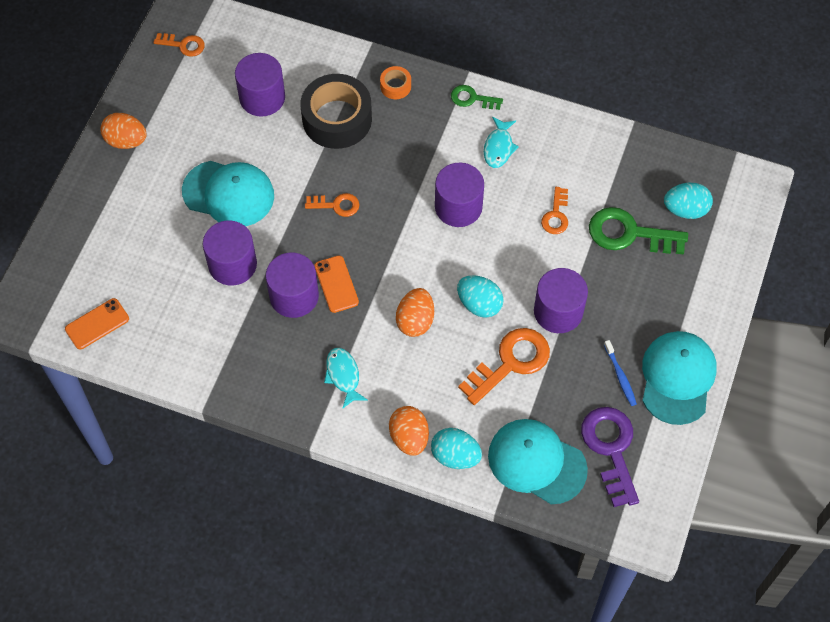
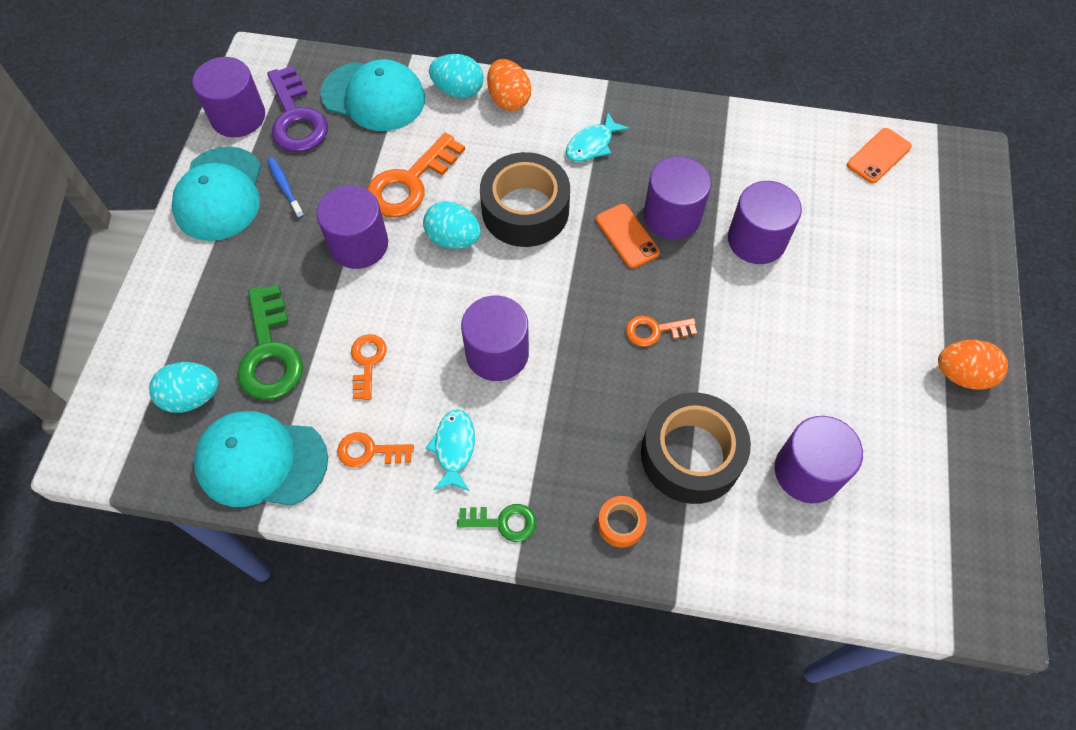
camera: 170 degrees right, 0 degrees up
(183, 45) = (959, 542): orange key -> orange key (369, 451)
(228, 194) = (796, 324): turquoise cap -> turquoise cap (261, 461)
(343, 376) = (592, 144): turquoise fish -> turquoise fish turned 75 degrees clockwise
(415, 321) = (525, 210): orange egg -> black tape
(629, 234) = (270, 352): green key -> green key turned 75 degrees clockwise
(666, 459) = (238, 117): none -> purple cylinder

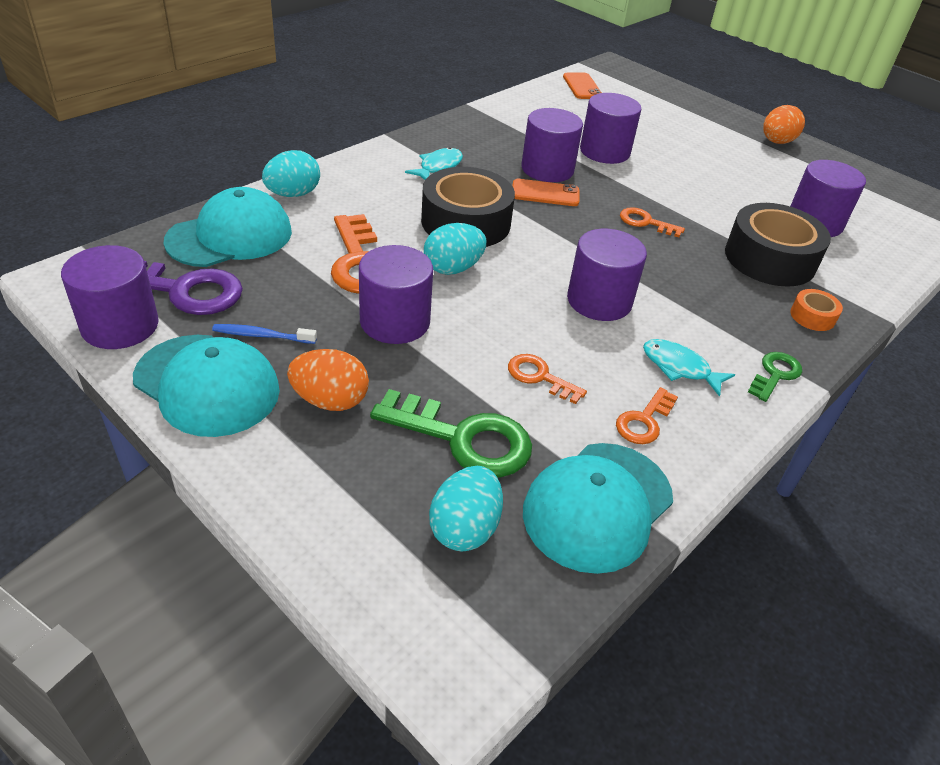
camera: 60 degrees left, 20 degrees down
(509, 99) = (340, 178): orange egg -> orange egg (330, 400)
(592, 144) = (438, 167): turquoise fish -> turquoise fish turned 135 degrees counterclockwise
(655, 331) = (645, 222): orange key -> orange key turned 90 degrees clockwise

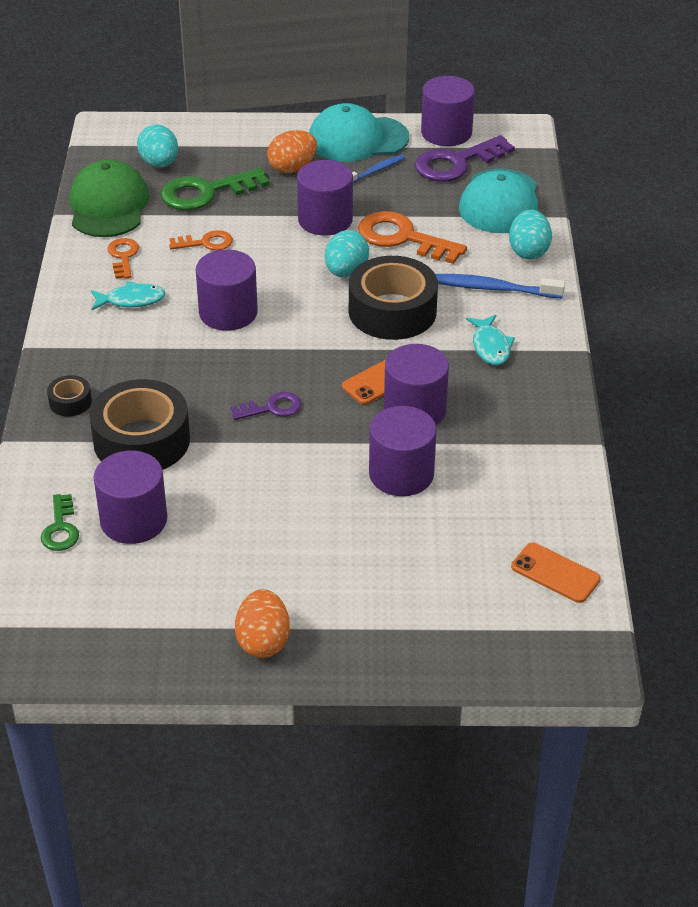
camera: 140 degrees right, 0 degrees up
(368, 191) = (492, 288): none -> blue toothbrush
(597, 506) = (108, 205): turquoise cap -> green cap
(645, 222) = (272, 408): orange key -> purple key
(775, 374) = (67, 335): green key -> green key (60, 528)
(812, 316) = (70, 402): orange tape -> black tape

